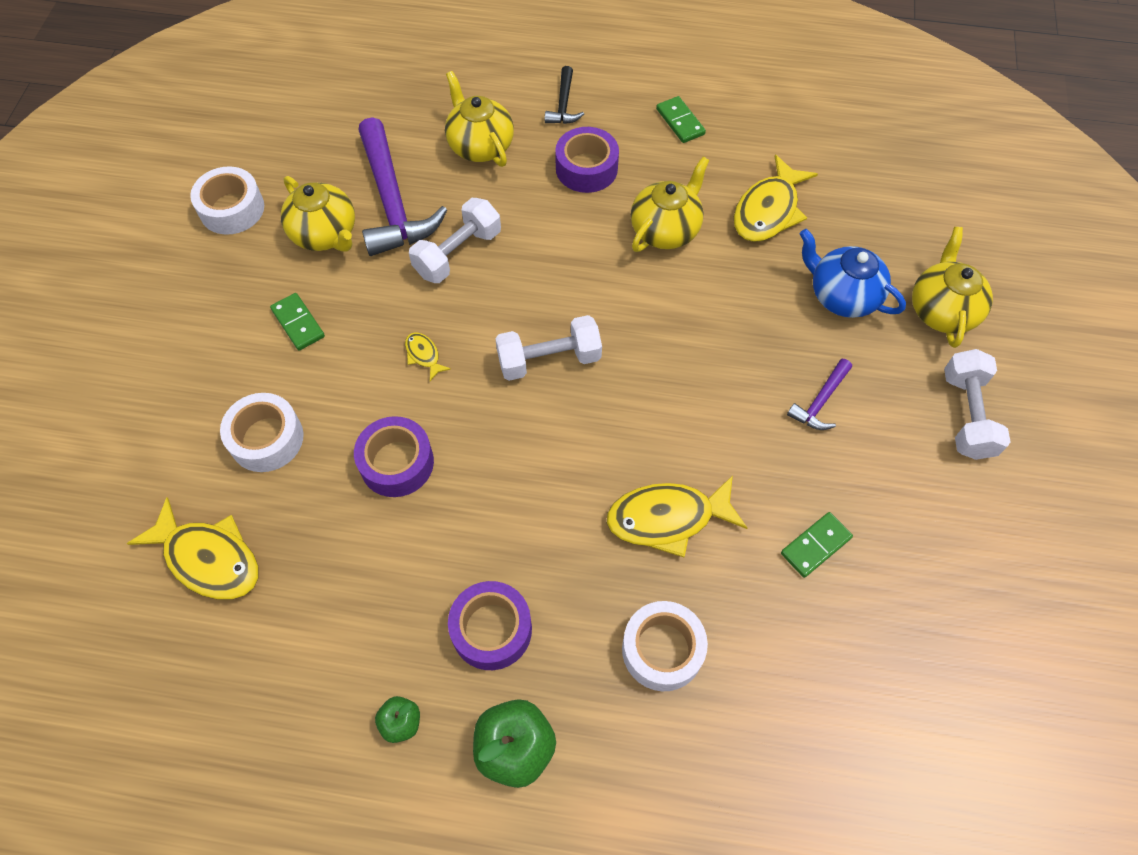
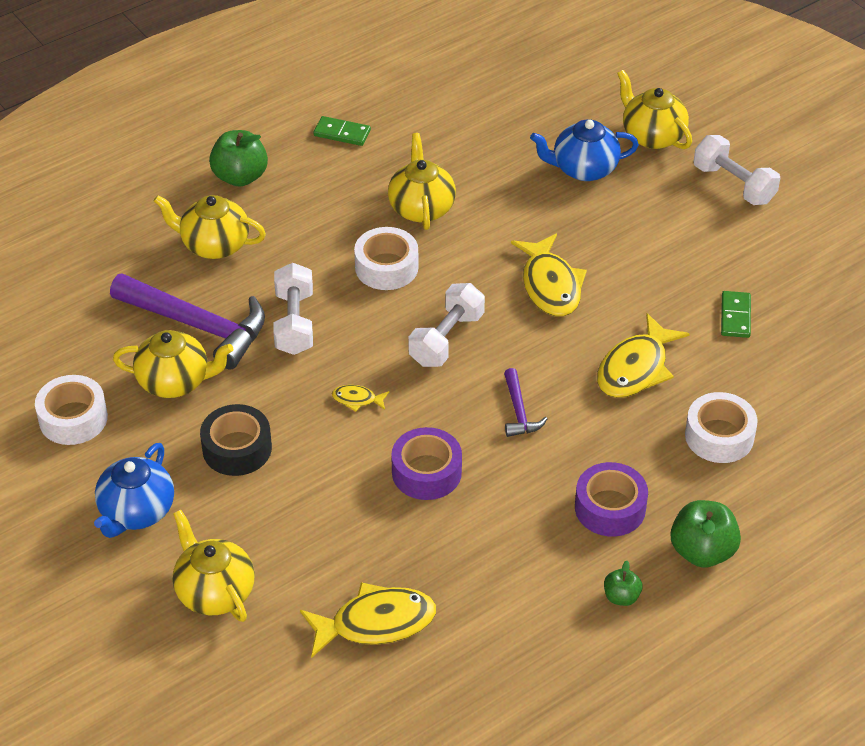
camera: 45 degrees left, 15 degrees down
(146, 426) = (214, 592): none -> yellow teapot
(180, 316) = (136, 512): none -> blue teapot
(266, 438) = (316, 529): white tape -> white tape (386, 267)
(298, 323) = (237, 448): green domino -> black tape
(563, 104) = (240, 177): black hammer -> green apple
(586, 168) = (314, 207): purple tape -> none
(768, 210) = (474, 150): yellow fish -> yellow fish (550, 285)
(820, 401) = (644, 238): purple hammer -> purple hammer (518, 411)

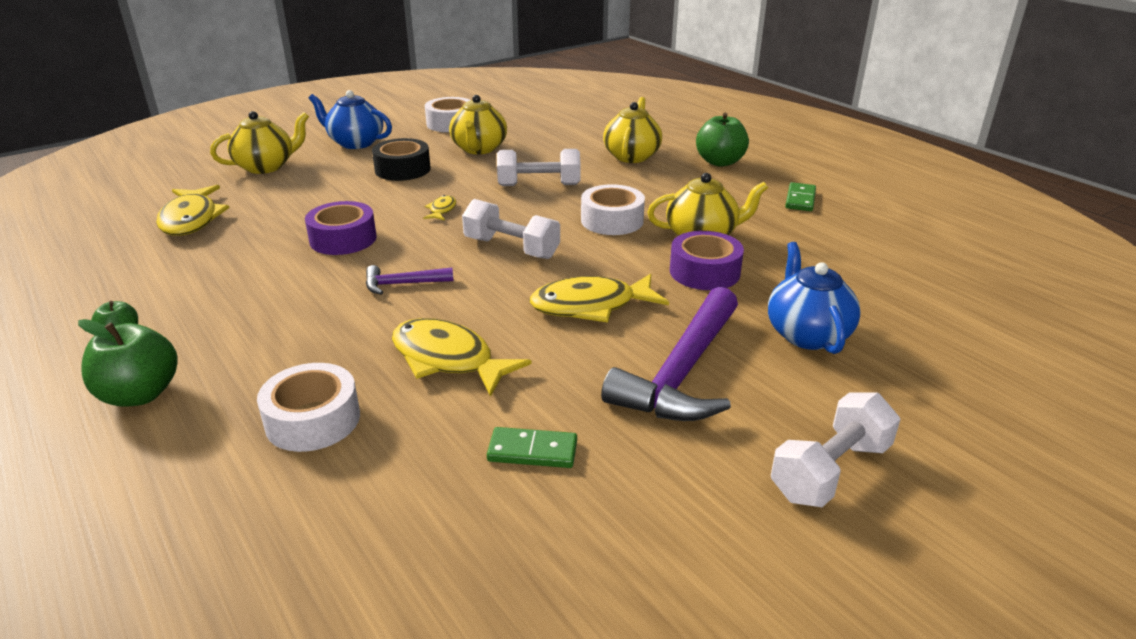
camera: 90 degrees right, 15 degrees down
(197, 326) = (538, 153): purple hammer -> purple hammer (681, 372)
(610, 508) = (244, 334): purple tape -> purple tape (704, 272)
(652, 136) = (906, 393): yellow teapot -> none

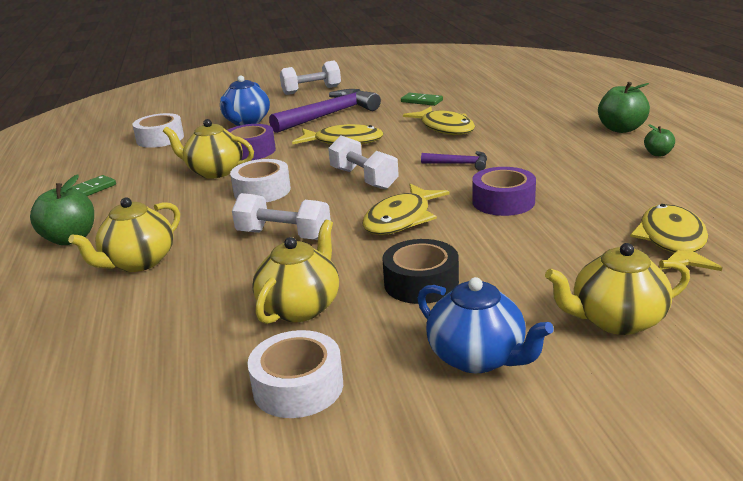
camera: 155 degrees left, 5 degrees down
(313, 420) = (521, 115): white tape -> white tape (160, 139)
(442, 210) = (401, 219): yellow fish -> yellow fish, size x2.14

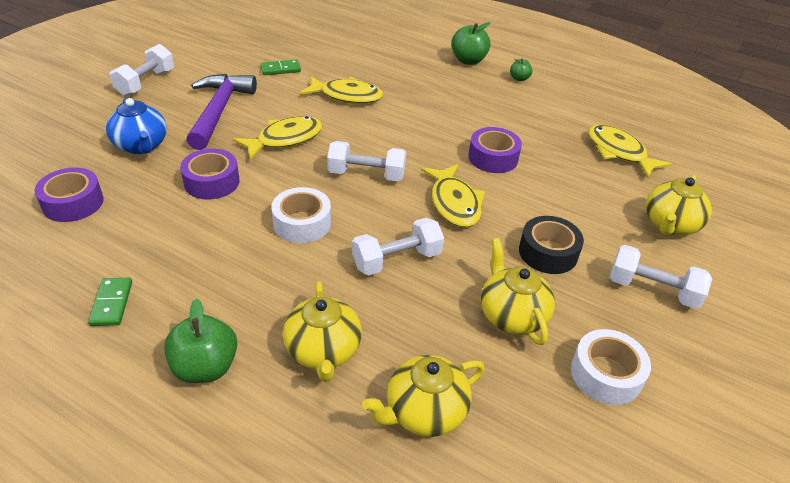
camera: 50 degrees left, 15 degrees up
(160, 139) = (73, 203): white tape -> purple tape
(214, 172) = (217, 221): yellow teapot -> yellow teapot (424, 412)
(459, 164) = (413, 132): purple hammer -> none
(478, 357) = (652, 290): blue teapot -> white dumbbell

